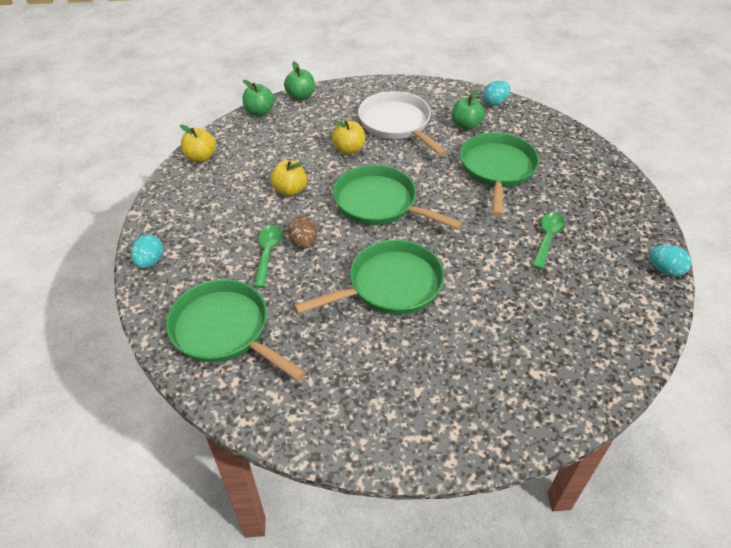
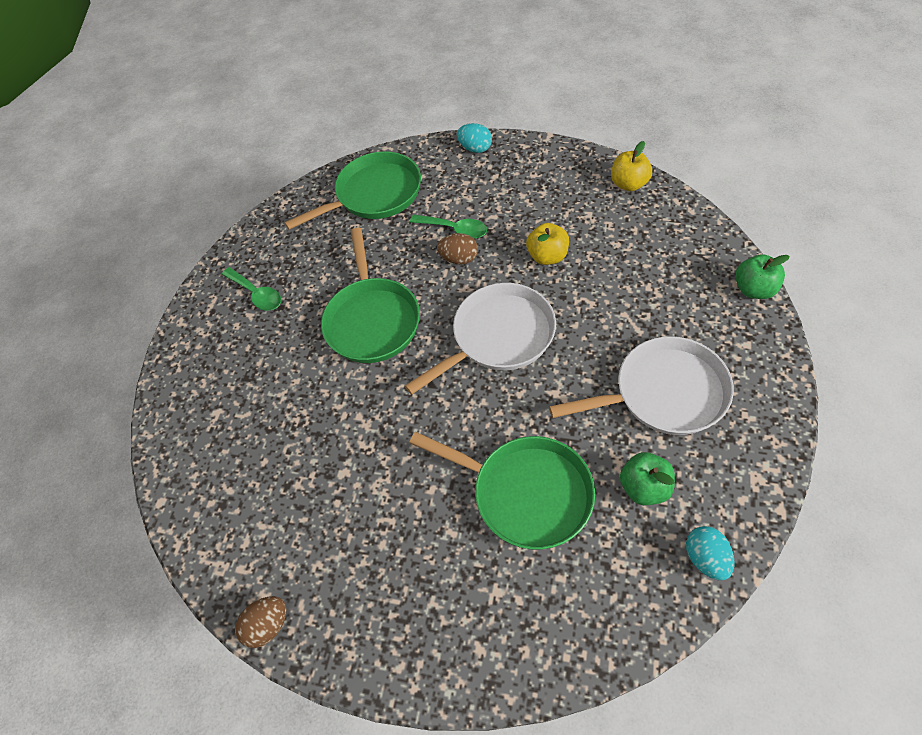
camera: 115 degrees right, 10 degrees up
(259, 112) = (718, 241): green apple -> none
(349, 149) = (613, 324): yellow apple -> none
(380, 203) = (498, 337): green pan -> white pan
(547, 238) = (375, 502): green spoon -> green spoon (256, 294)
(665, 270) = (268, 625): turquoise egg -> brown egg

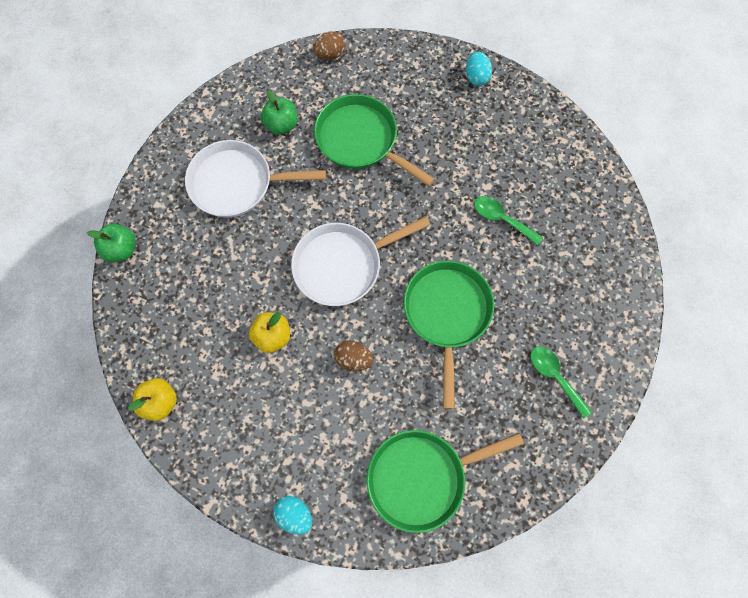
camera: 175 degrees left, 15 degrees up
(268, 625) = (544, 104): brown egg -> brown egg (330, 54)
(454, 229) = (349, 398): green spoon -> green spoon (502, 219)
(706, 558) = (265, 77): turquoise egg -> turquoise egg (476, 77)

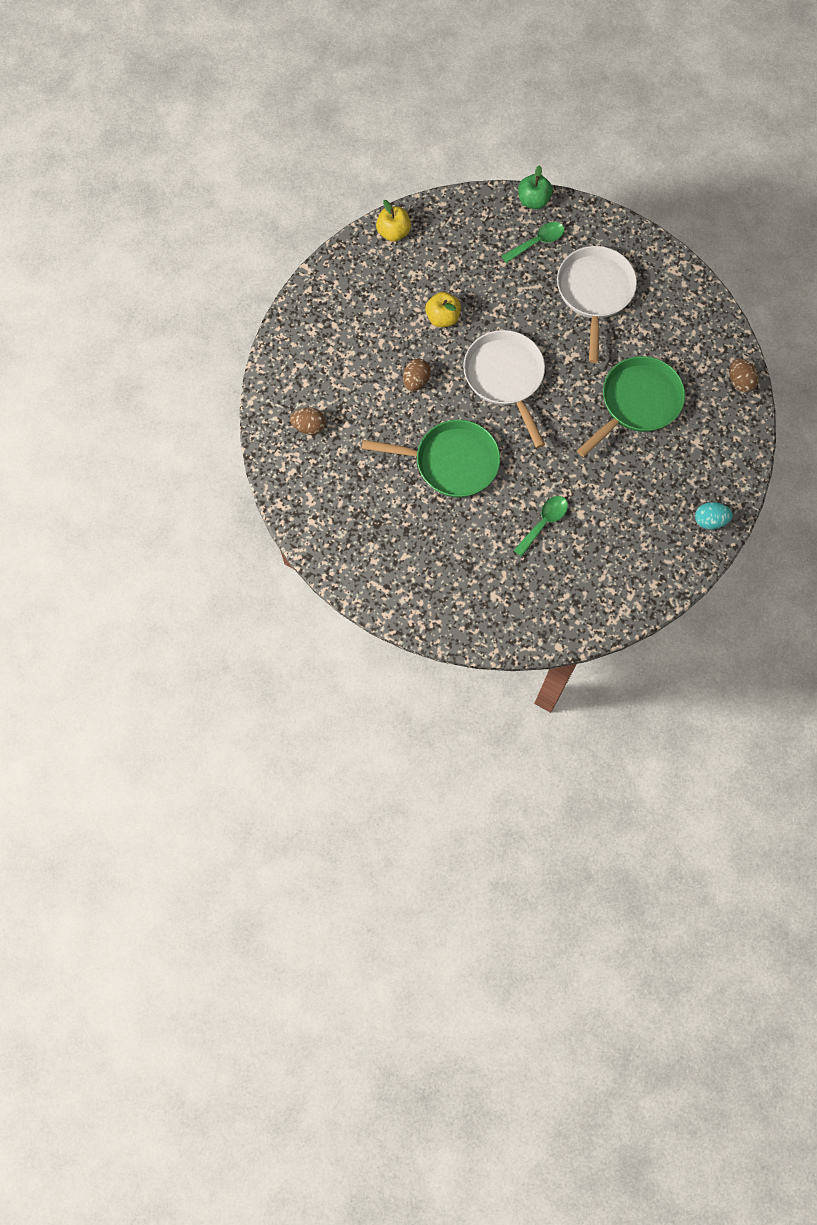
camera: 95 degrees right, 0 degrees up
(281, 125) = (657, 333): green apple -> none
(295, 514) = (291, 328): turquoise egg -> none
(422, 477) = (309, 426): green pan -> brown egg
(555, 377) = (383, 546): green spoon -> green spoon (537, 242)

